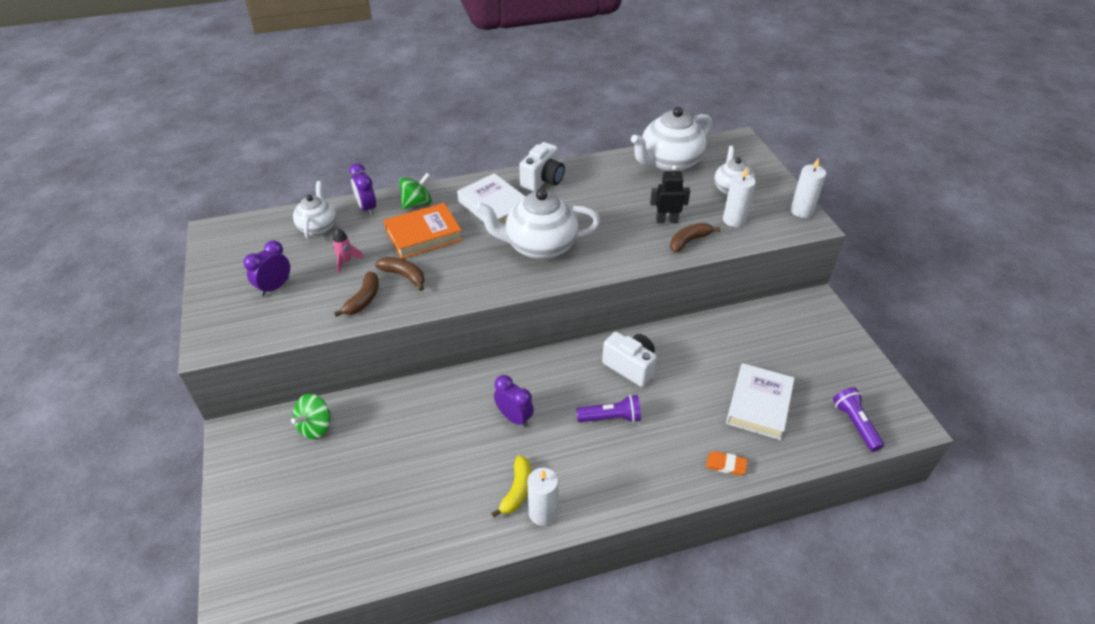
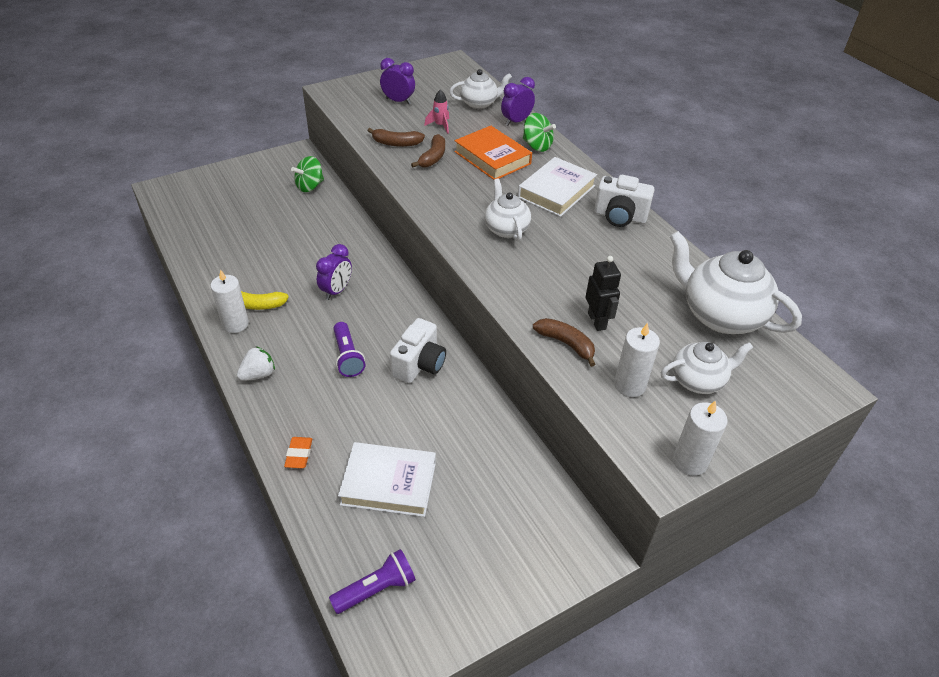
camera: 75 degrees right, 0 degrees up
(316, 426) = (310, 186): green spinning top -> green spinning top turned 60 degrees counterclockwise
(539, 246) = (506, 229): white teapot -> white teapot, size x0.59
(622, 493) = (258, 374): none -> white strawberry

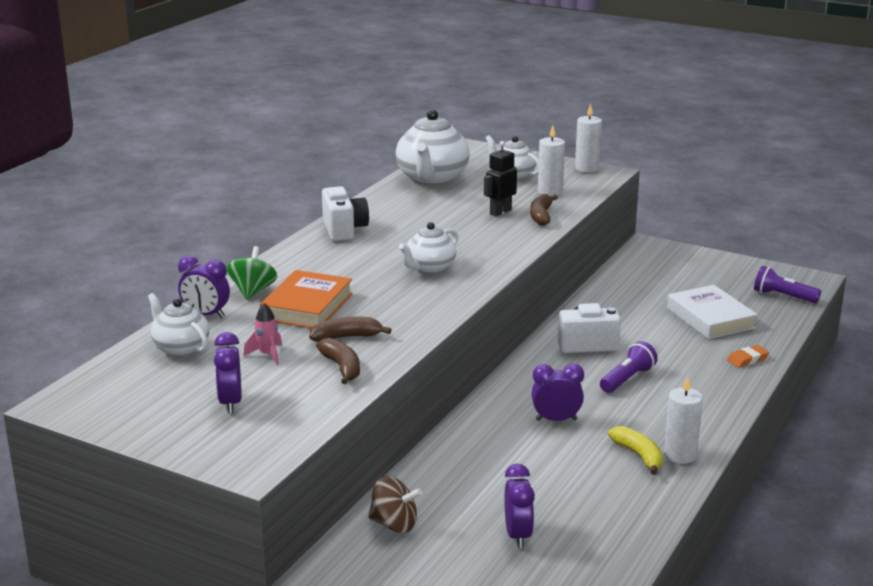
camera: 120 degrees left, 20 degrees down
(250, 220) = (518, 535): none -> purple clock
(258, 374) = (712, 412): white strawberry -> none
(310, 186) = (394, 524): green spinning top -> brown spinning top
(556, 191) = (335, 262): white book -> none

